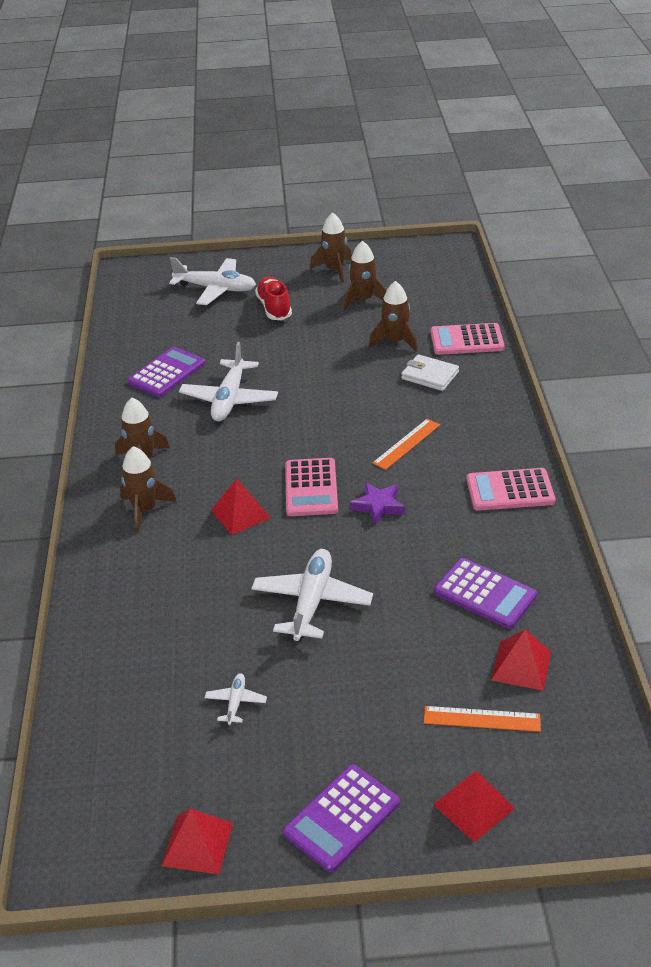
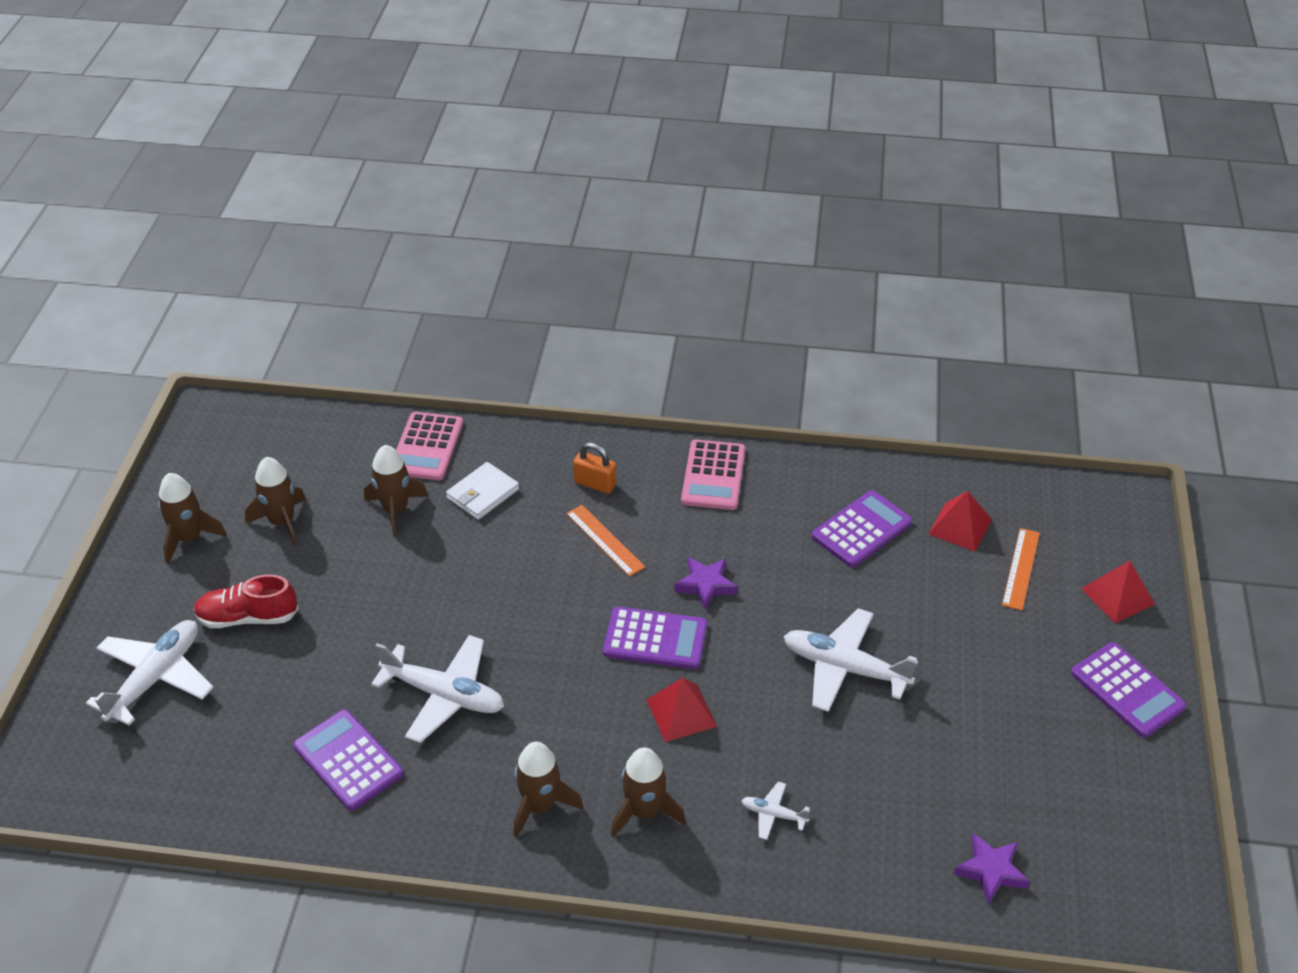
camera: 80 degrees left, 5 degrees up
(112, 720) = (991, 871): none -> purple star
(197, 844) = (1153, 807): red pyramid -> none
(236, 702) = (978, 754): white plane -> white plane (773, 814)
(311, 488) = (655, 639): pink calculator -> purple calculator
(467, 427) = (595, 484): none -> orange padlock

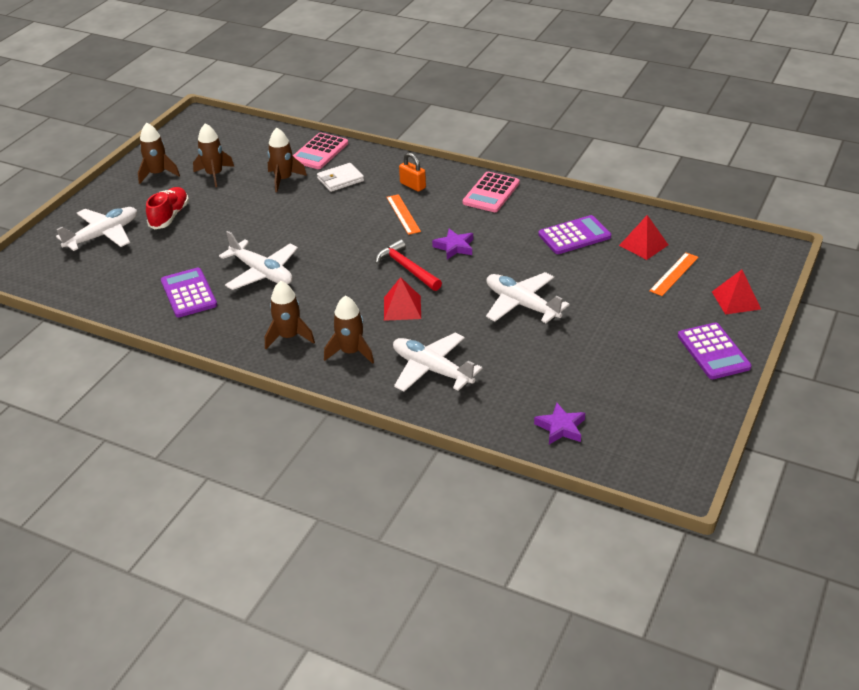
camera: 20 degrees right, 5 degrees down
(247, 617) = (170, 216): red shoe -> red shoe turned 90 degrees clockwise
(655, 639) = (407, 268): purple calculator -> red hammer
(773, 814) = (432, 369): white plane -> white plane, size x2.11

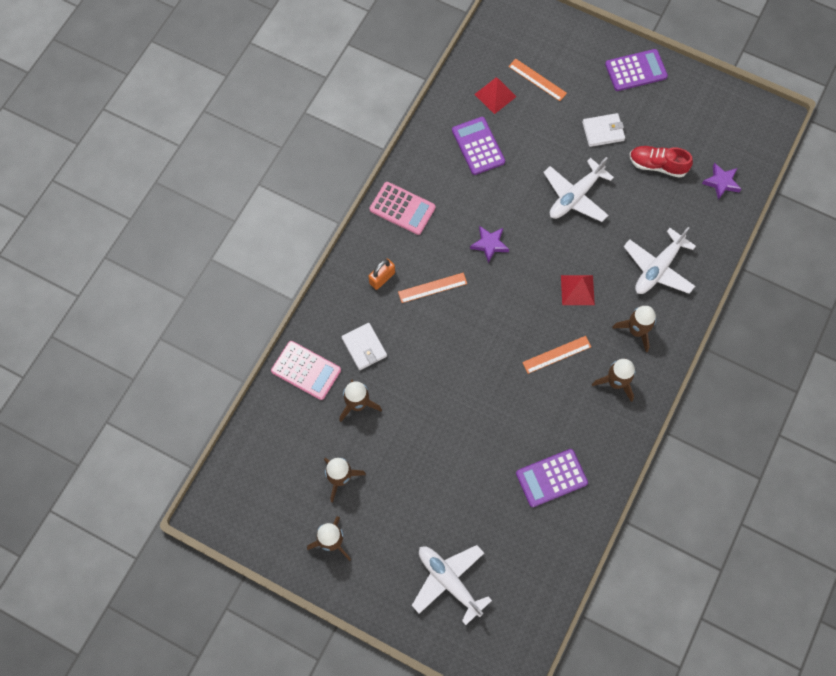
camera: 90 degrees left, 30 degrees up
(170, 216) = (418, 516): red shoe -> red shoe (657, 165)
(262, 273) = (521, 413): white plane -> none
(325, 294) = (556, 354): none -> orange ruler
(407, 268) = (520, 285): red hammer -> none
(615, 325) = (603, 131): none -> white wallet
(736, 300) = (573, 43): red pyramid -> none

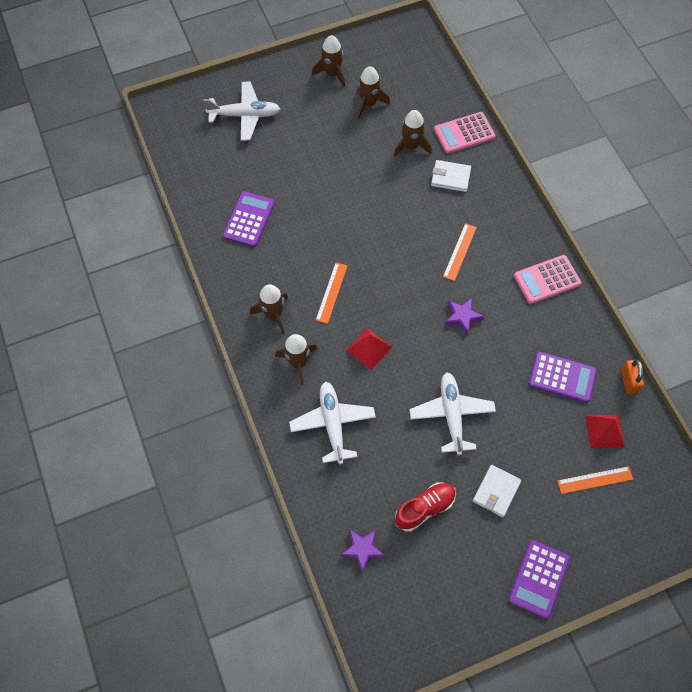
camera: 130 degrees right, 5 degrees down
(382, 278) = (496, 225): orange padlock -> orange padlock (628, 381)

